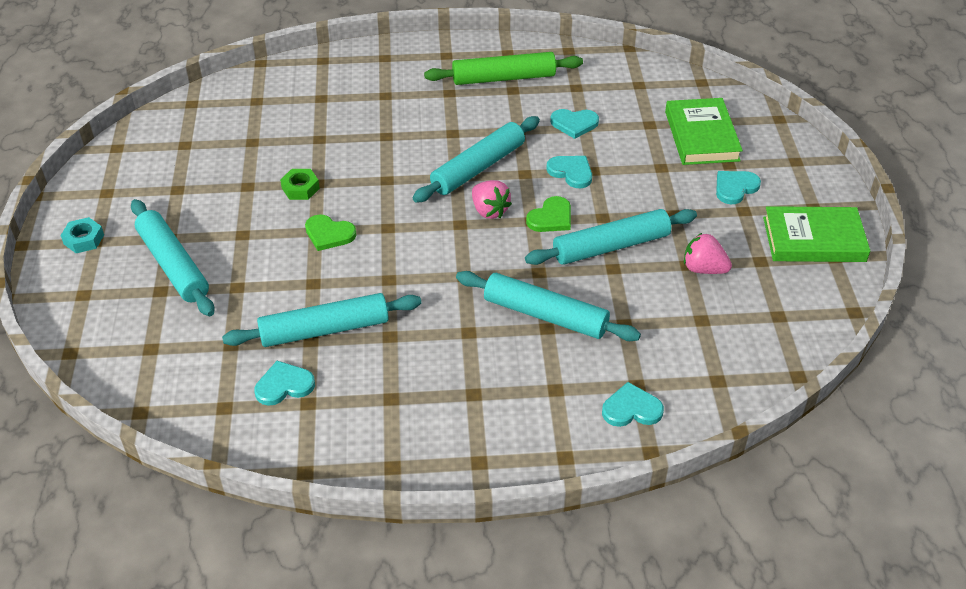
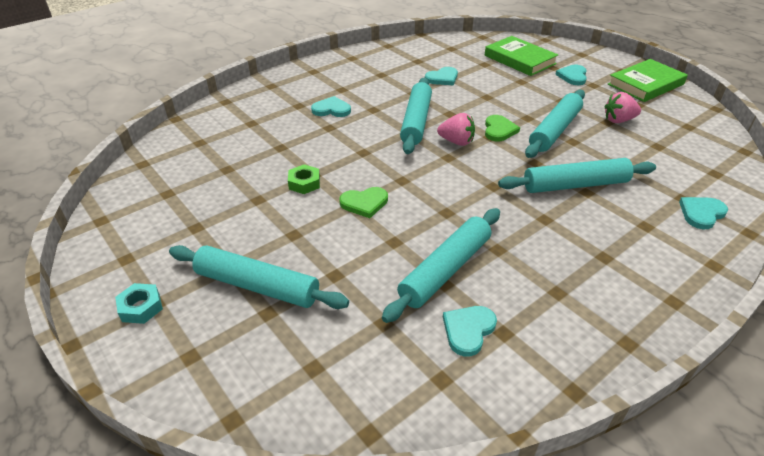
camera: 35 degrees left, 5 degrees down
(503, 78) = (367, 70): green rolling pin -> none
(571, 172) = (476, 102): turquoise heart -> turquoise heart (331, 109)

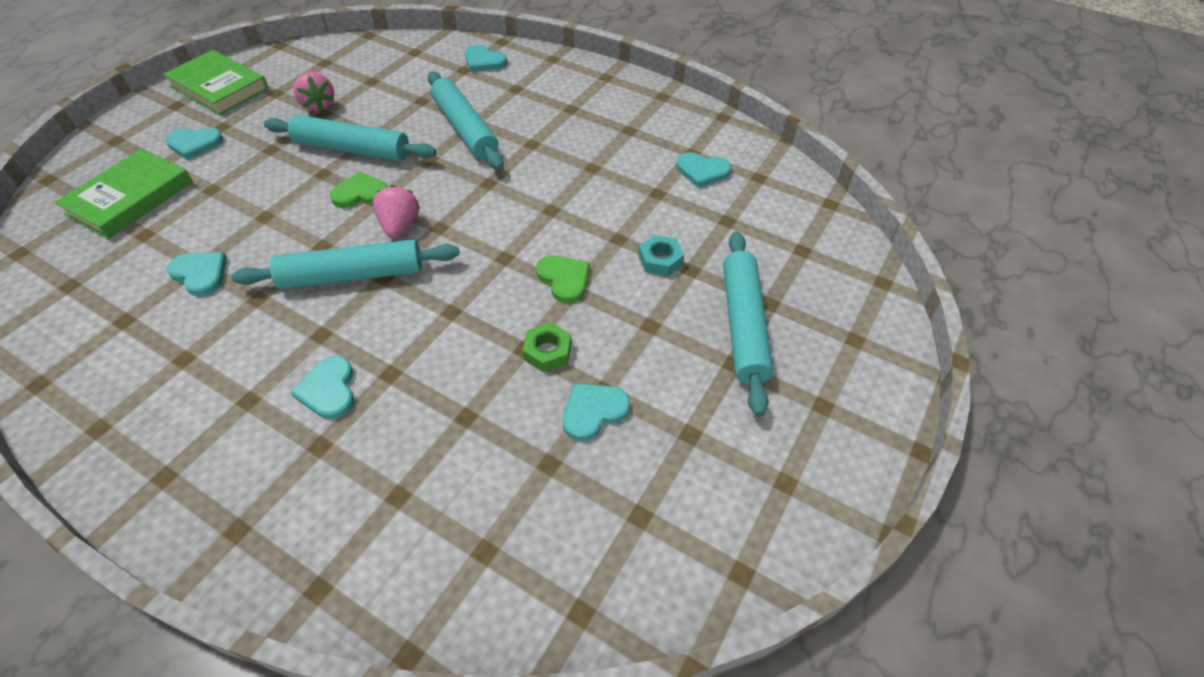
camera: 110 degrees left, 10 degrees up
(141, 307) = (837, 416): turquoise nut -> turquoise nut (660, 260)
(245, 192) = (593, 411): none -> turquoise heart
(445, 270) = (640, 195): turquoise rolling pin -> none

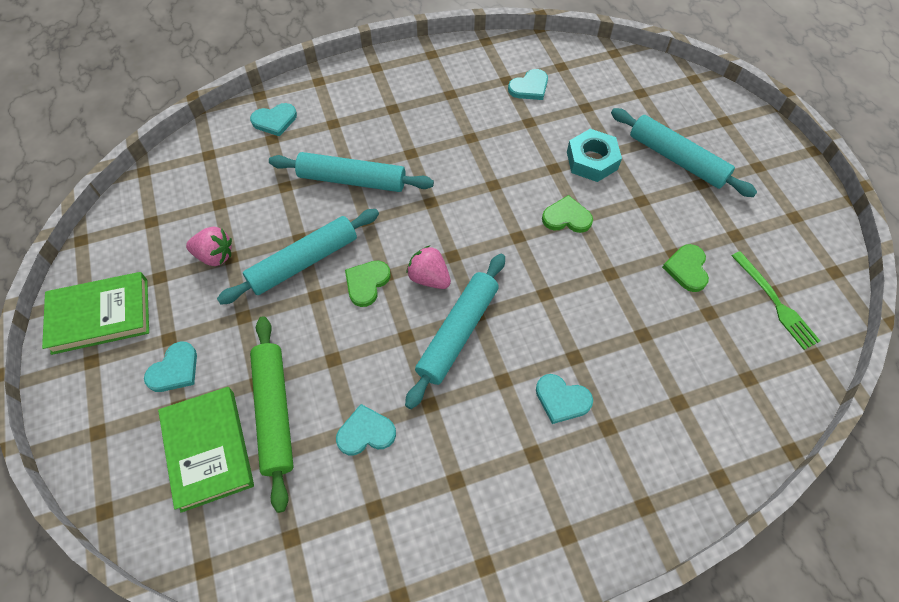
camera: 50 degrees left, 10 degrees up
(188, 213) = (275, 412): none -> green rolling pin
(547, 351) = (622, 263): green nut -> none
(593, 411) = (687, 269): turquoise heart -> green heart
(625, 525) = (775, 302): none -> green fork
(660, 260) = (592, 160): turquoise nut -> turquoise nut, size x1.54

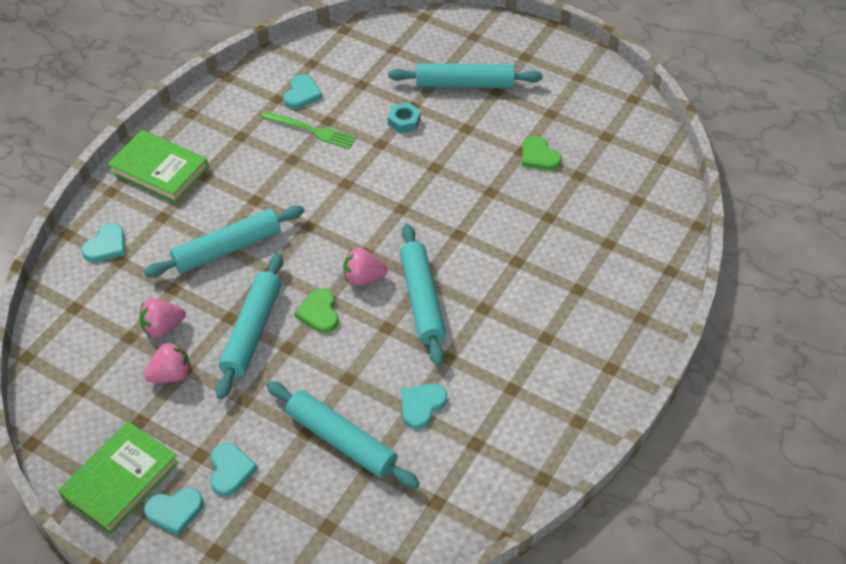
camera: 40 degrees left, 10 degrees down
(208, 449) = (317, 498): green book -> green book (159, 170)
(247, 212) = (163, 327): none -> pink strawberry
(275, 412) = (341, 440): green rolling pin -> turquoise rolling pin
(562, 399) = (533, 293): turquoise heart -> turquoise heart (174, 511)
(567, 217) = (424, 173): green heart -> none
(592, 160) = (404, 121): turquoise nut -> turquoise nut, size x0.65
(775, 302) = (613, 142): green fork -> green fork (311, 131)

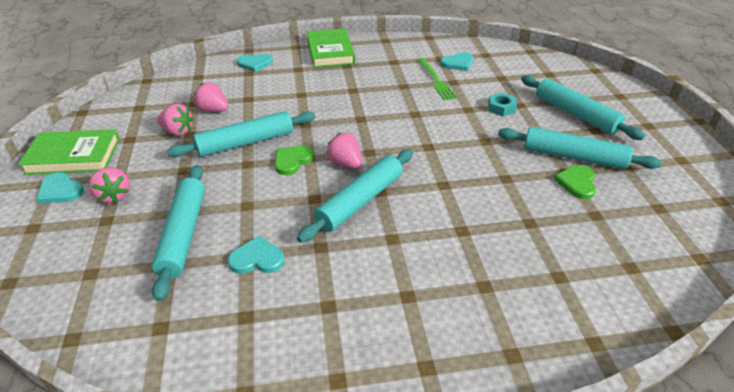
camera: 50 degrees right, 10 degrees down
(227, 248) = (302, 100): turquoise rolling pin -> turquoise rolling pin (573, 156)
(230, 470) = (114, 196): turquoise heart -> pink strawberry

